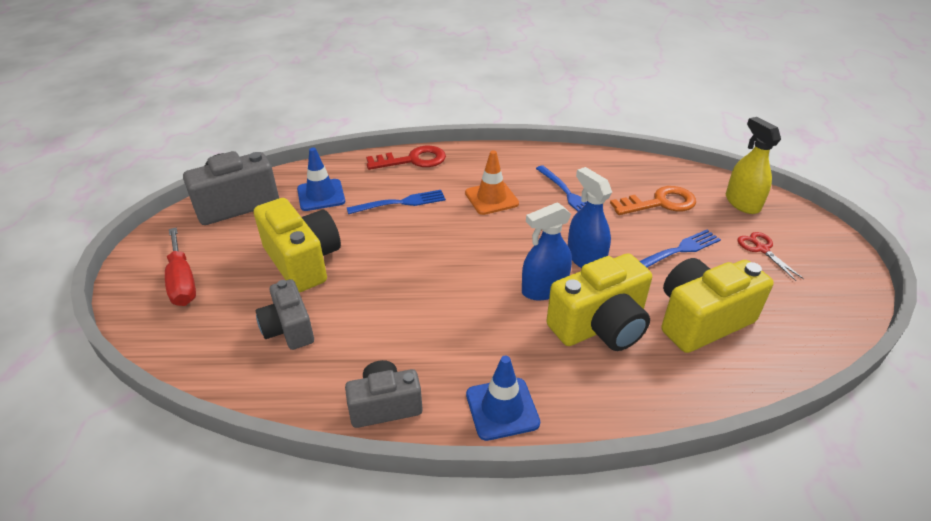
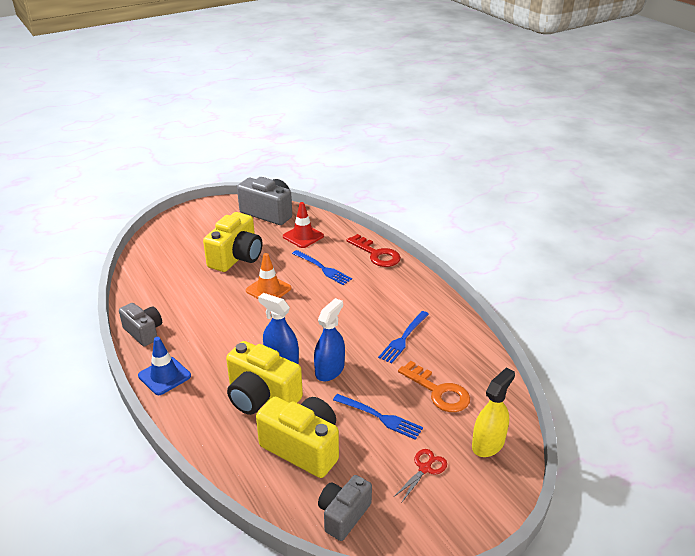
camera: 60 degrees right, 5 degrees down
(182, 282) = (192, 228): red screwdriver -> none
(289, 329) = (179, 277): grey camera -> grey camera (343, 515)
(321, 195) = (303, 236): blue traffic cone -> red traffic cone
(491, 198) = (363, 304): orange traffic cone -> orange traffic cone (268, 289)

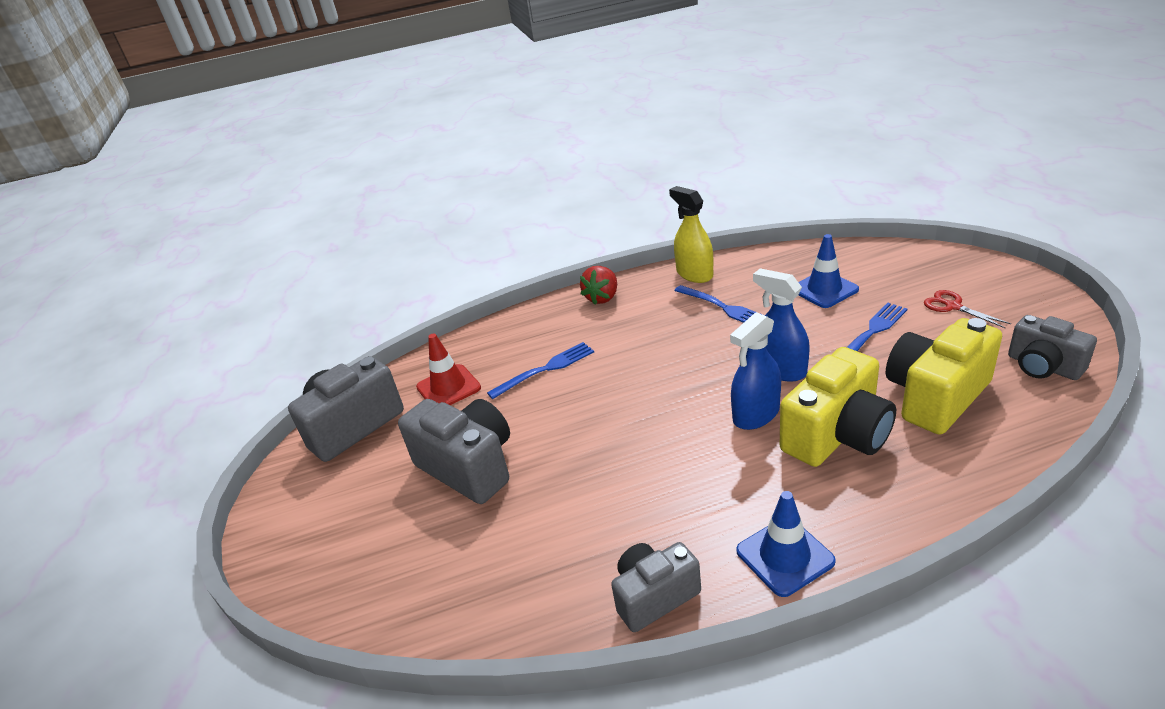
camera: 70 degrees left, 0 degrees up
(236, 257) = (469, 467): yellow camera -> grey camera
(268, 289) = (577, 427): orange traffic cone -> none
(376, 254) = (533, 319): red key -> none
(408, 279) = (602, 298): none -> red strawberry
(438, 391) = (824, 289): orange key -> blue traffic cone
(488, 443) = (906, 266): yellow spray bottle -> yellow spray bottle (694, 274)

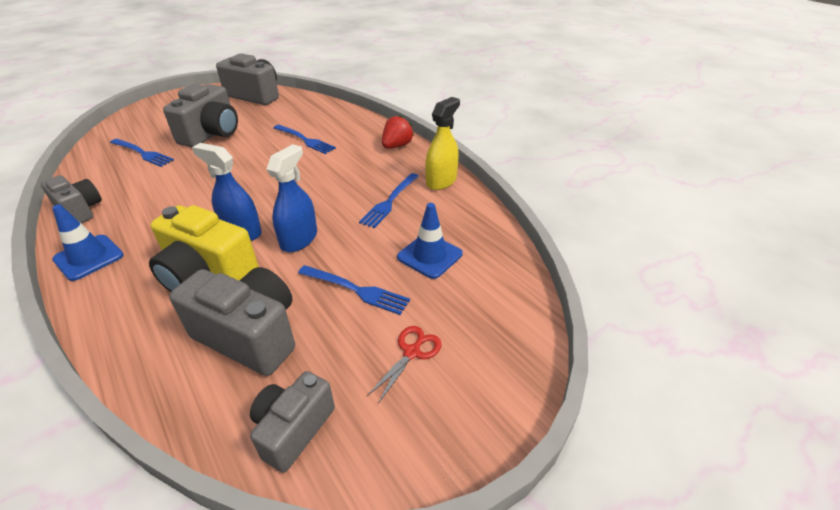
camera: 65 degrees right, 5 degrees up
(448, 387) = (288, 113): red traffic cone -> none
(490, 548) = (142, 153): none -> blue fork
(602, 298) = (397, 146): red strawberry -> red strawberry turned 120 degrees clockwise
(935, 396) = (250, 335): yellow camera -> grey camera

